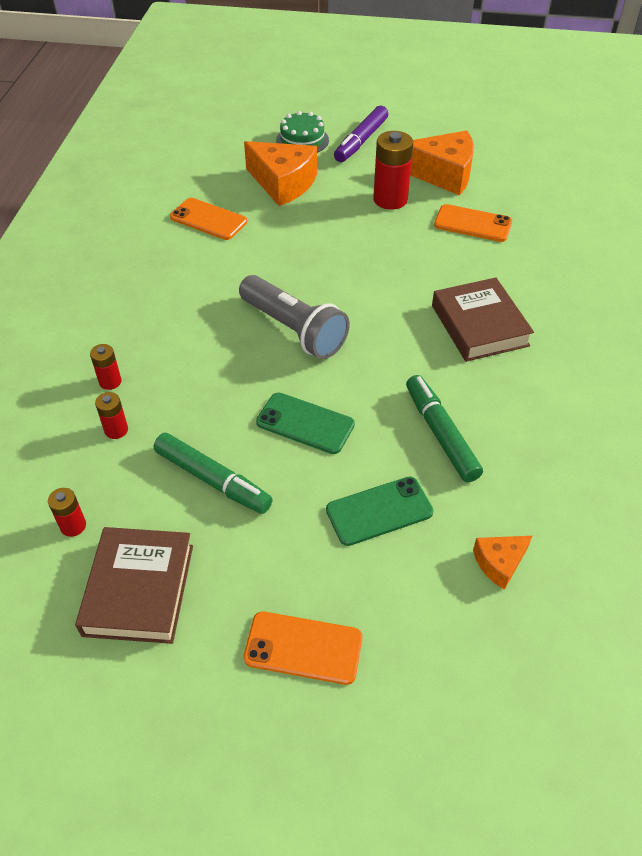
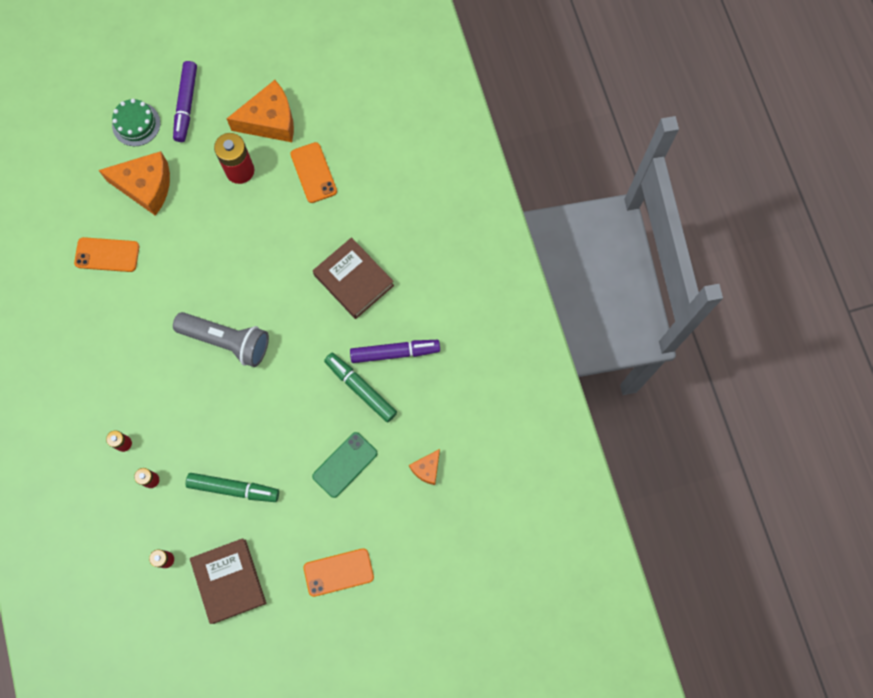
camera: 25 degrees left, 25 degrees up
(305, 423) = (271, 419): green phone -> none
(472, 224) = (313, 173): orange phone -> orange phone turned 75 degrees clockwise
(504, 412) = (395, 352): none -> purple marker

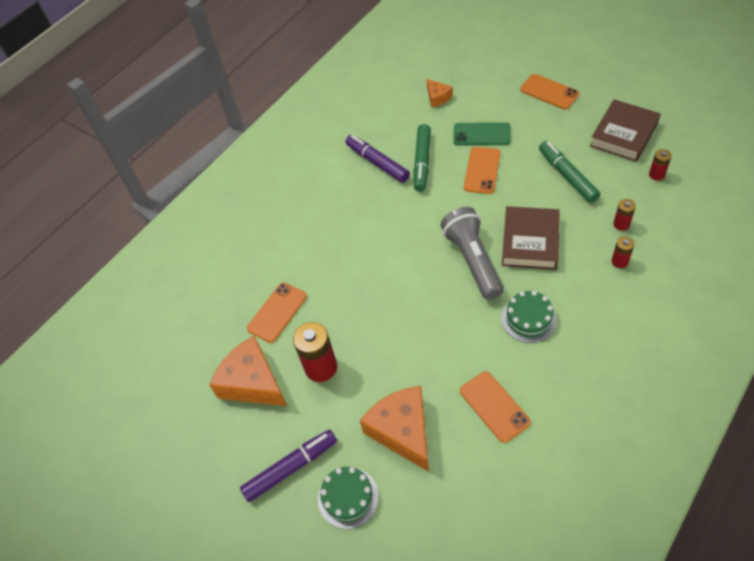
camera: 120 degrees left, 20 degrees down
(143, 334) = (528, 319): none -> green cake
(305, 428) = (482, 170): none -> orange phone
(354, 280) = (346, 221): brown book -> brown book (530, 242)
(427, 469) = (437, 97): orange cheese -> orange cheese turned 60 degrees clockwise

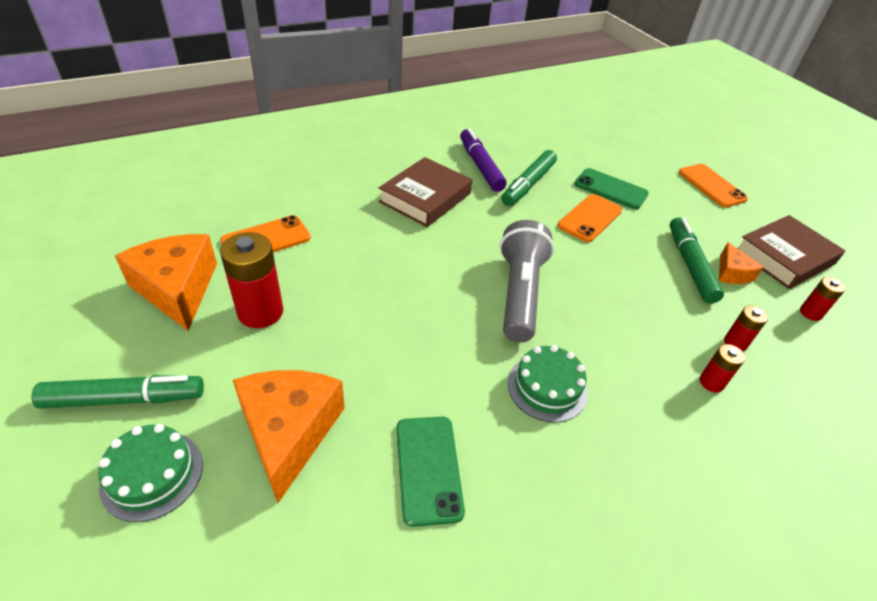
camera: 15 degrees right, 10 degrees down
(291, 468) = (125, 399): purple marker -> green marker
(437, 97) = (583, 143): orange cheese -> orange cheese (732, 273)
(494, 406) = (428, 469): orange phone -> green phone
(530, 242) = (603, 307): brown book -> brown book (425, 197)

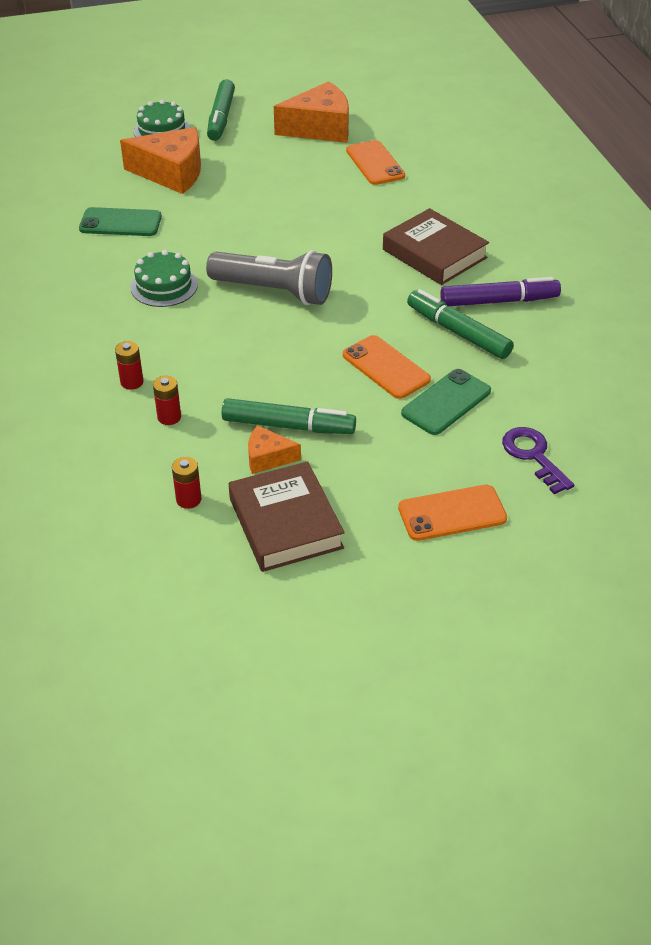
camera: 105 degrees right, 0 degrees up
(260, 312) = (285, 162): red battery -> none
(637, 156) = (533, 456): none -> purple key

